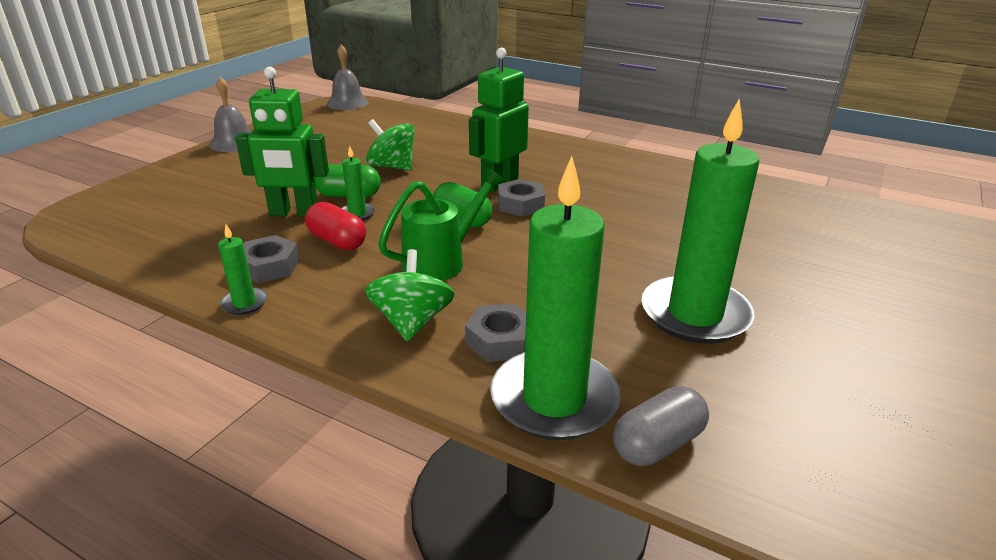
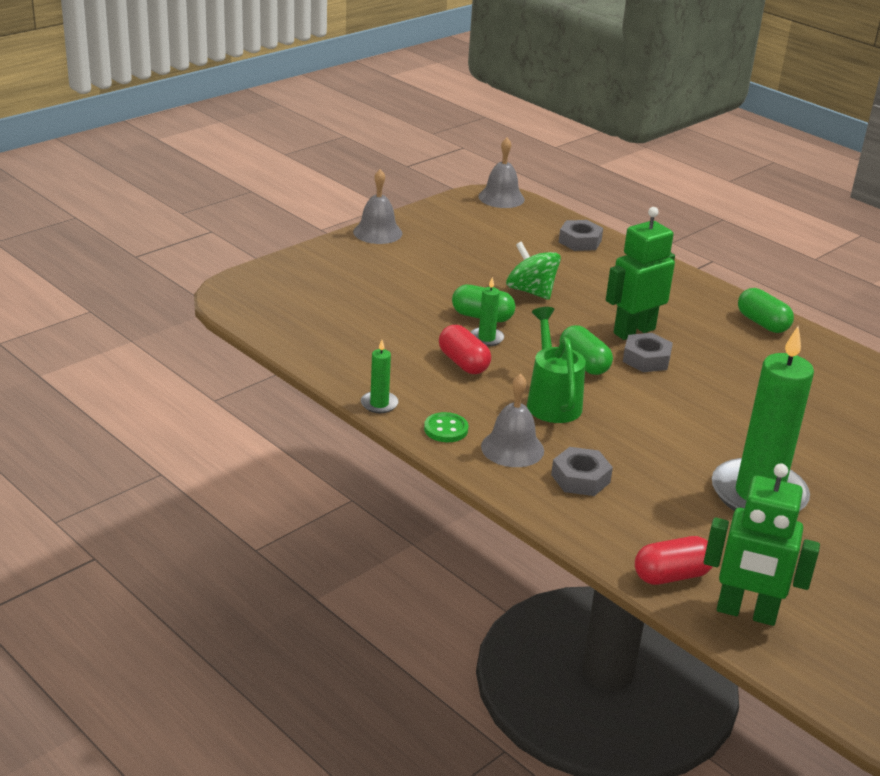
camera: 15 degrees right, 0 degrees up
(269, 266) = (401, 375): grey nut -> grey nut (580, 241)
(294, 213) = (428, 326): green robot -> green robot (746, 613)
(329, 316) = (446, 429): none -> green button
(412, 322) = (512, 448): green spinning top -> grey bell
(441, 261) = (552, 401): green watering can -> green watering can turned 75 degrees counterclockwise
(554, 399) = (606, 529): green candle -> none
(608, 158) = (762, 323): none -> green capsule
(657, 444) = (671, 576): grey capsule -> red capsule

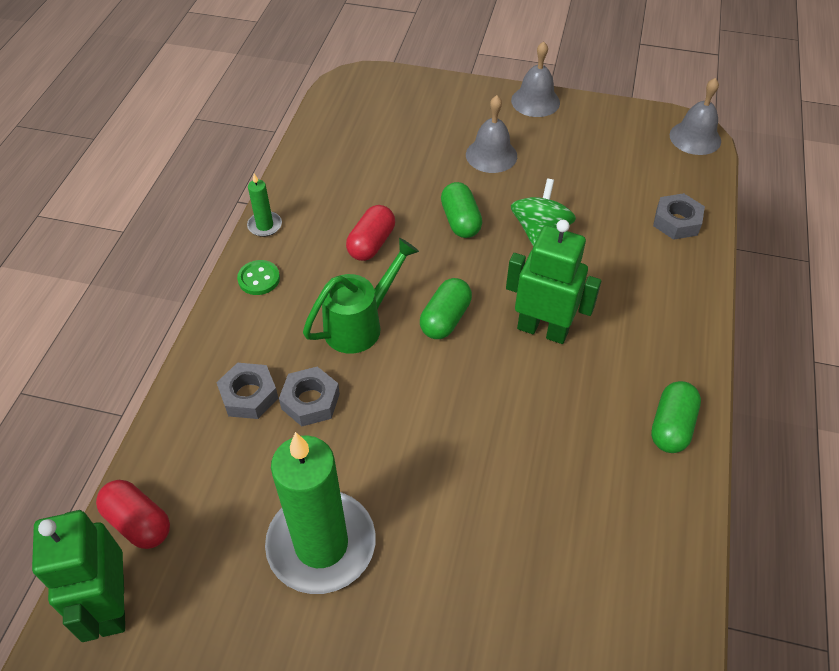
camera: 60 degrees right, 20 degrees up
(486, 338) = (426, 239): green candle -> none
(512, 448) = (262, 331): grey bell -> grey bell (491, 155)
(646, 359) = (498, 360): grey nut -> grey nut (310, 401)

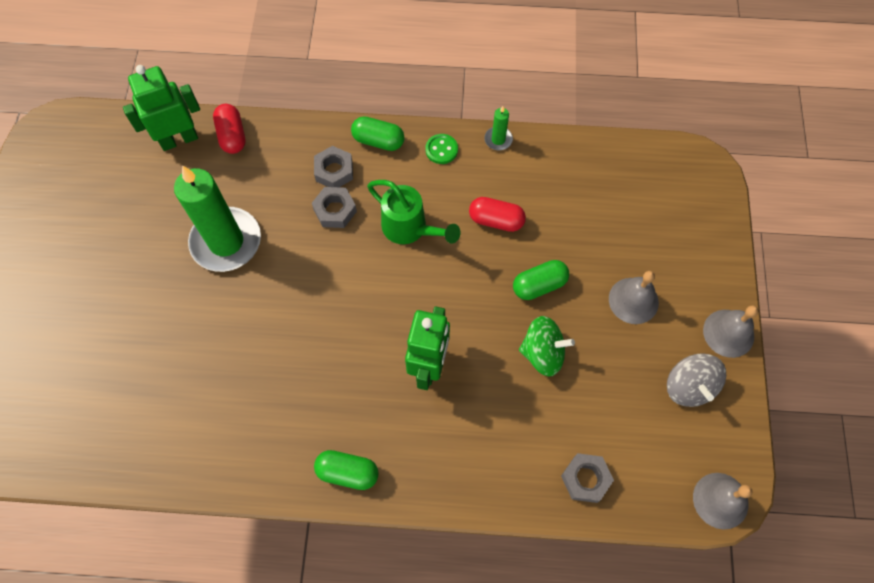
camera: 80 degrees right, 15 degrees up
(138, 522) = (232, 136): red capsule -> red capsule turned 45 degrees counterclockwise
(445, 319) = (426, 289): green capsule -> green capsule (378, 141)
(586, 136) = (689, 386): none -> grey spinning top

